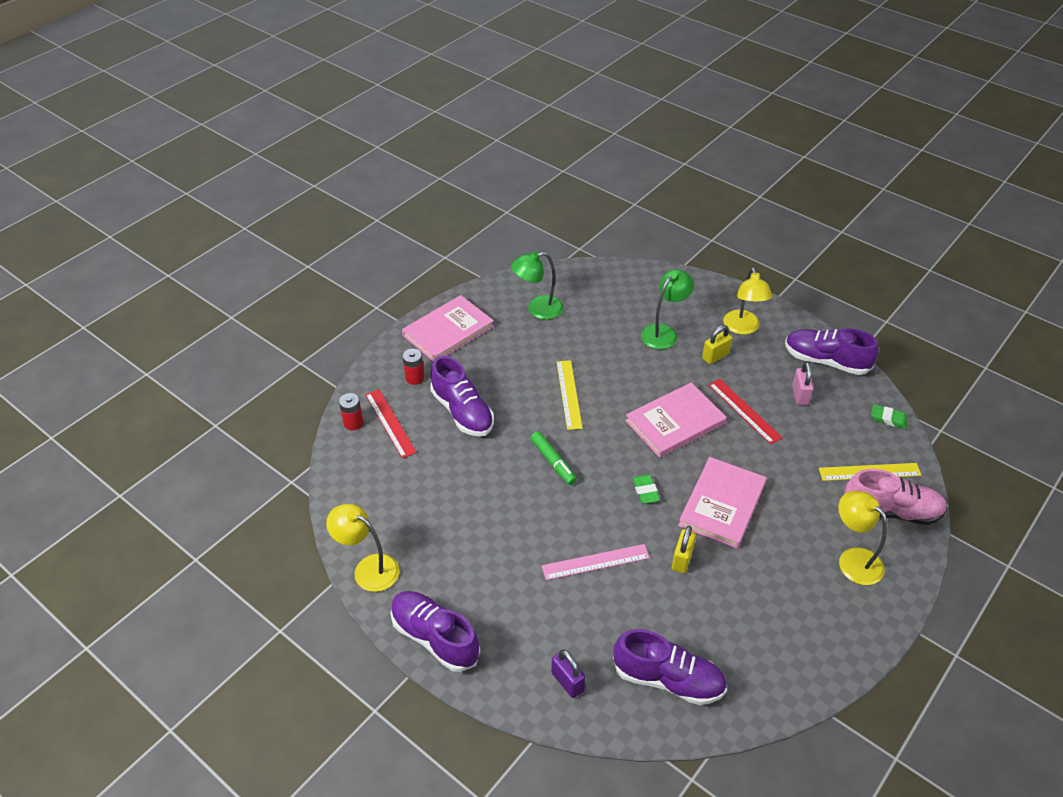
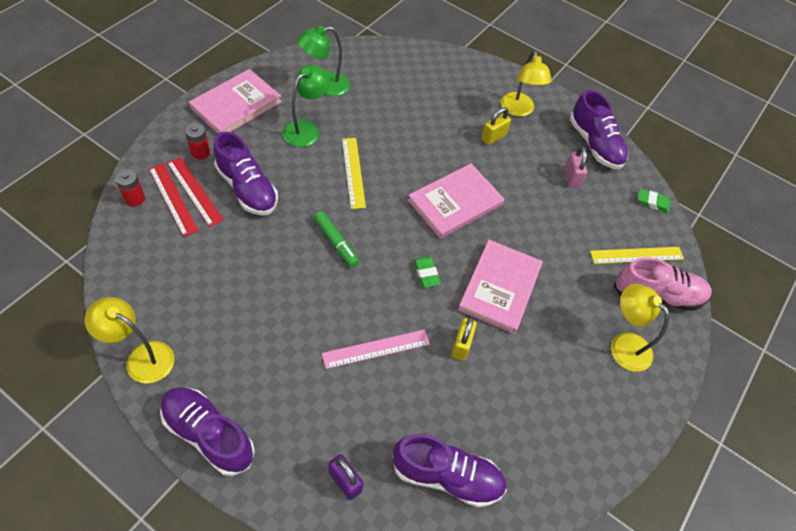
camera: 10 degrees left, 10 degrees up
(664, 332) = (445, 112): green lamp -> green lamp (306, 129)
(744, 411) = (520, 192): red ruler -> red ruler (194, 191)
(826, 361) = (595, 144): purple shoe -> purple shoe turned 135 degrees counterclockwise

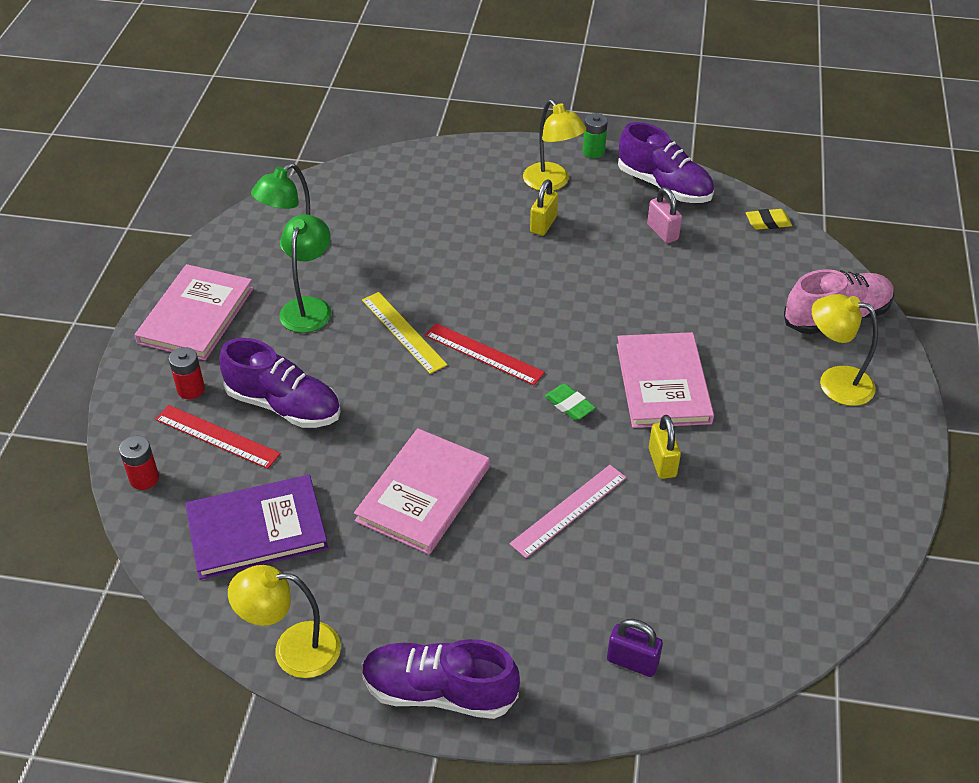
camera: 20 degrees left, 10 degrees down
(173, 199) = (196, 457): red ruler -> red ruler (484, 354)
(175, 265) = (257, 530): none -> purple book
(336, 242) = (439, 418): green marker -> none
(447, 476) = (739, 602): purple shoe -> none
(455, 202) = (549, 314): pink book -> pink book (423, 493)
(561, 100) = (593, 152): none -> green battery
(636, 255) = (787, 284): yellow ruler -> none
(652, 202) = (768, 222): green eraser -> yellow eraser

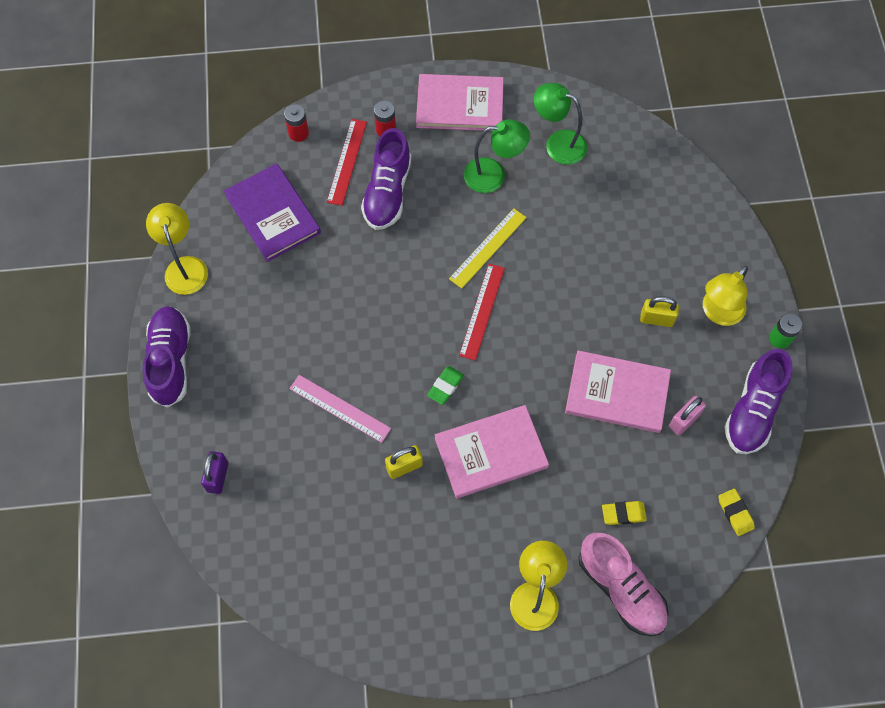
camera: 75 degrees right, 20 degrees up
(423, 493) = (330, 307): pink book -> pink book (617, 393)
(755, 297) = (623, 514): none -> yellow eraser

